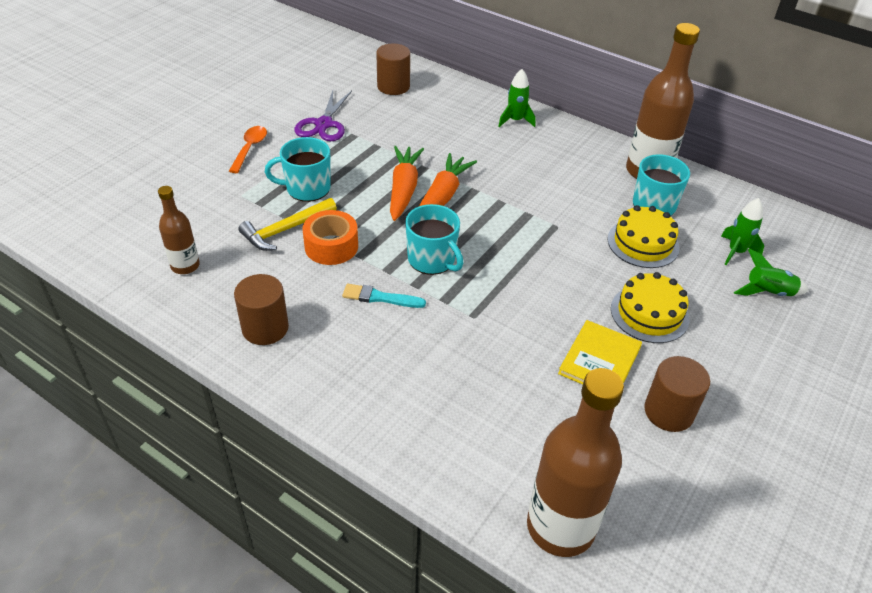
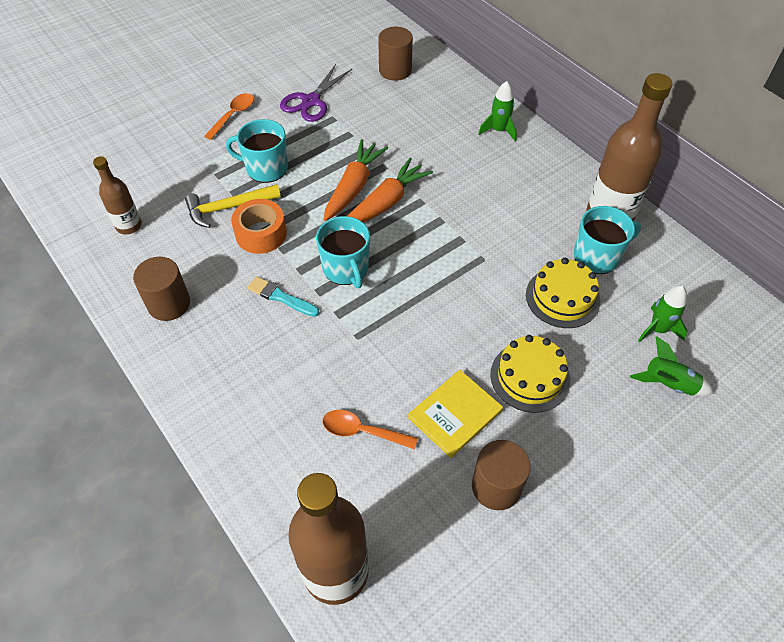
camera: 20 degrees right, 10 degrees up
(521, 396) = (362, 431): none -> orange spoon

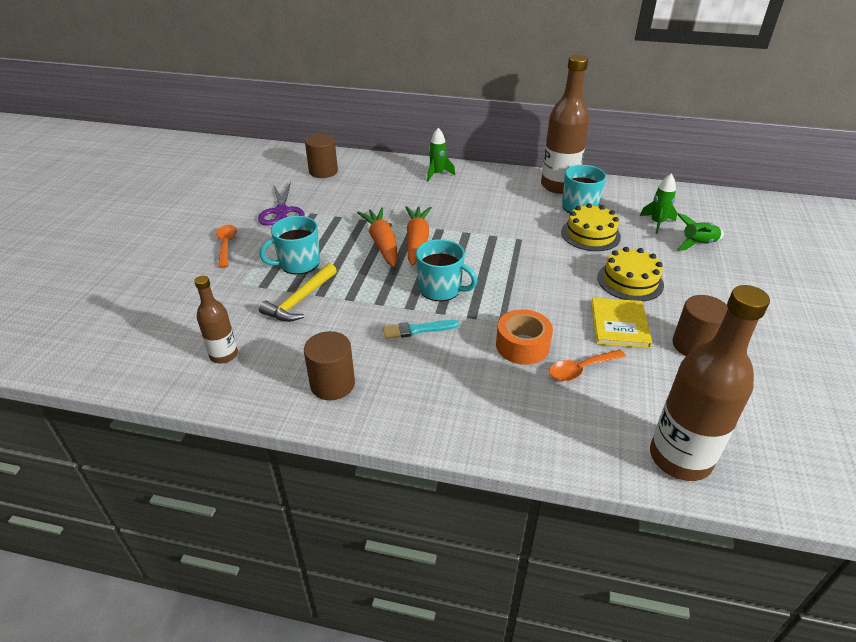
camera: 40 degrees left, 15 degrees down
(261, 234) = (349, 302): orange tape -> orange tape (522, 345)

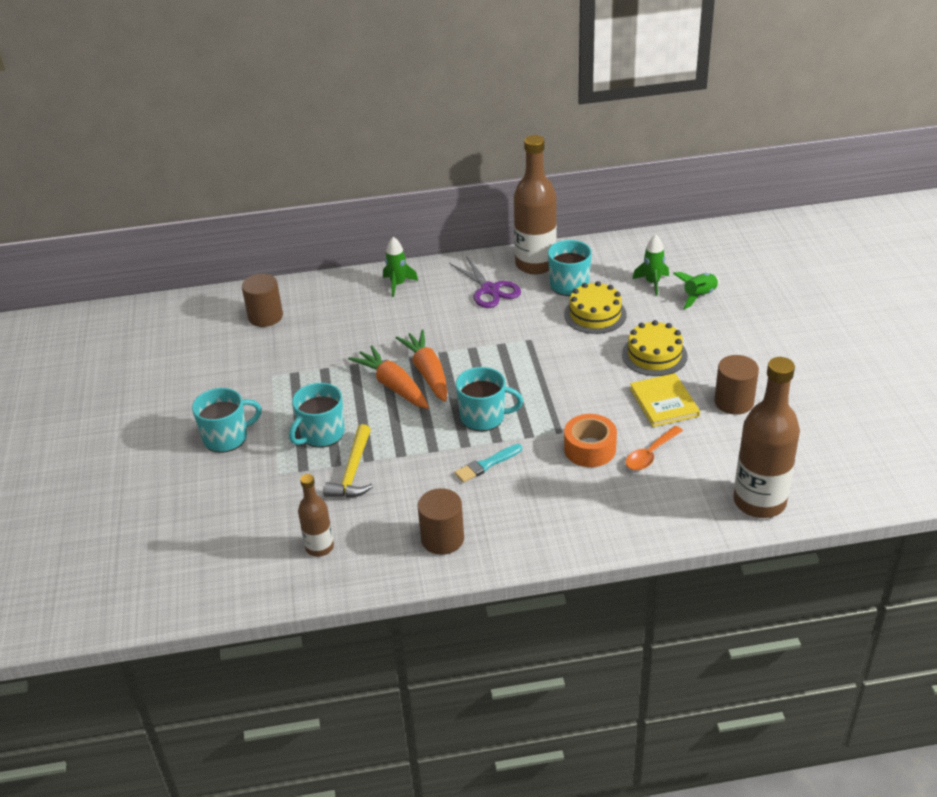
camera: 20 degrees left, 0 degrees up
(226, 245) = (227, 437): orange spoon -> turquoise mug
(281, 211) = (256, 380): purple scissors -> purple scissors (490, 290)

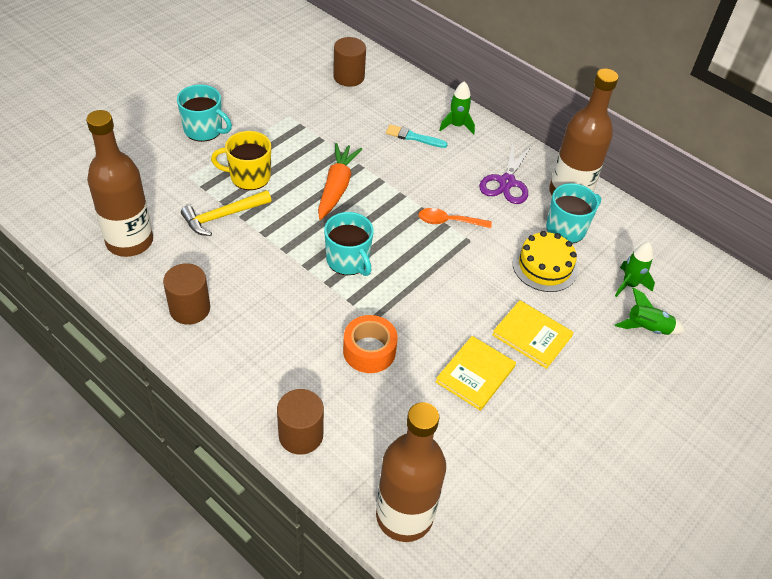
camera: 45 degrees right, 10 degrees up
(319, 547) = (129, 241): brown bottle -> brown bottle, size x1.86
(321, 434) = (249, 176): turquoise mug -> yellow mug
(428, 373) = (370, 199): orange carrot -> none
(486, 464) = (294, 292): turquoise brush -> turquoise brush (413, 137)
(650, 454) = (398, 398): orange spoon -> orange spoon (449, 221)
(654, 355) = (532, 335): yellow cake -> yellow book
(733, 402) = (524, 428): brown cylinder -> brown cylinder (301, 435)

